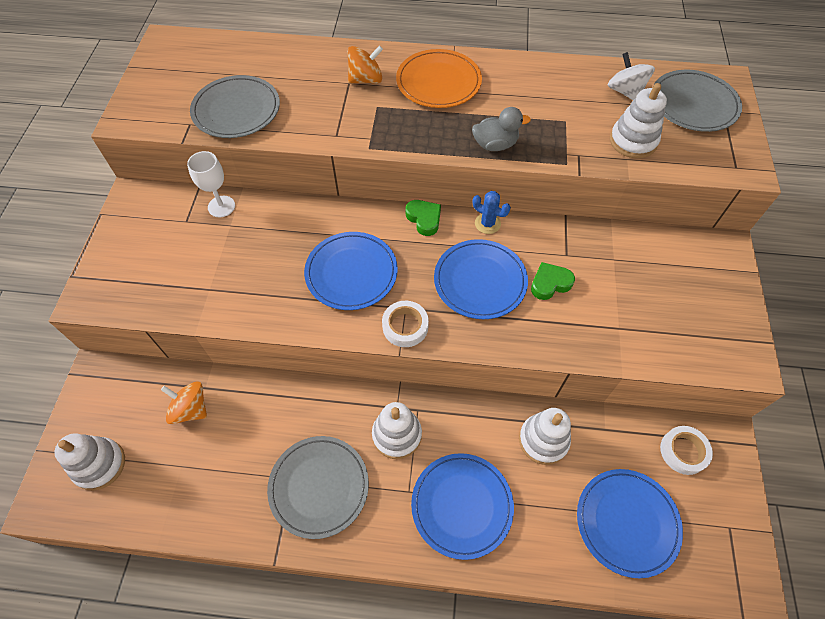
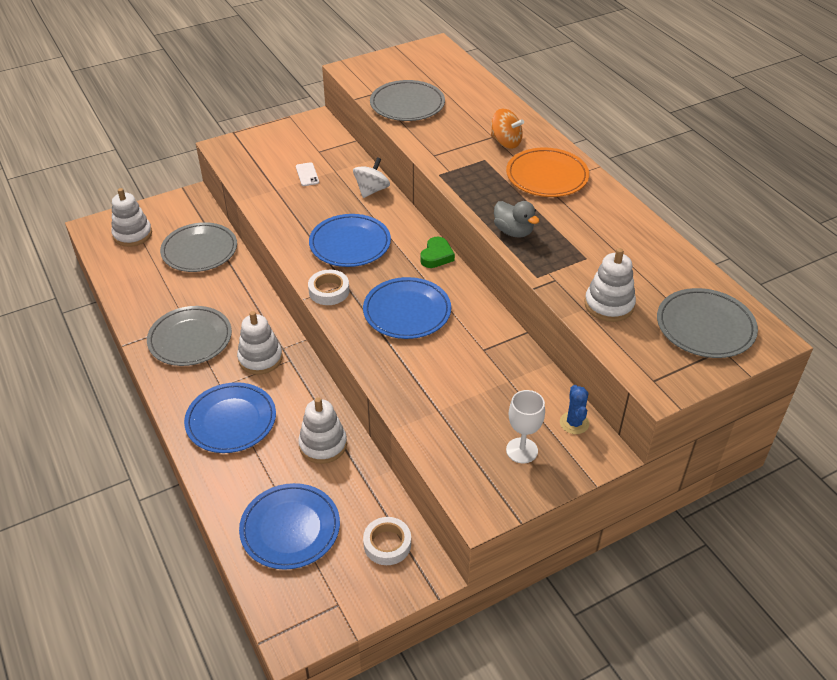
camera: 55 degrees right, 15 degrees down
(191, 409) = (199, 250): orange spinning top -> grey plate
(213, 250) = (307, 174): none -> white phone
(221, 206) = (346, 159): white goblet -> white goblet (522, 450)
(487, 223) = (468, 291): blue cactus -> blue cactus (574, 423)
(550, 283) = (444, 351): green heart -> none
(625, 92) = (667, 279): white spinning top -> white spinning top (371, 190)

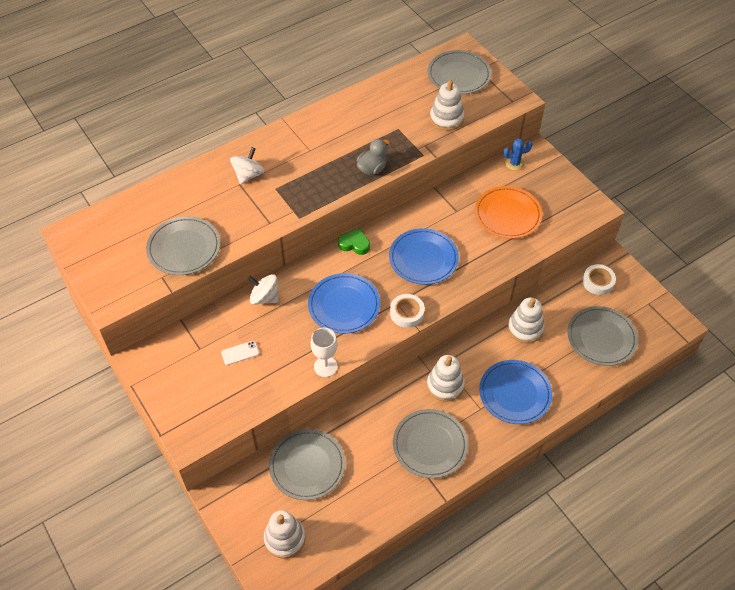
camera: 95 degrees left, 10 degrees up
(290, 528) = (601, 338): blue plate -> grey plate
(505, 142) = (248, 175): orange spinning top -> white spinning top
(522, 450) = (544, 189): white goblet -> white goblet (325, 366)
(547, 176) = (297, 149): orange plate -> orange plate (507, 214)

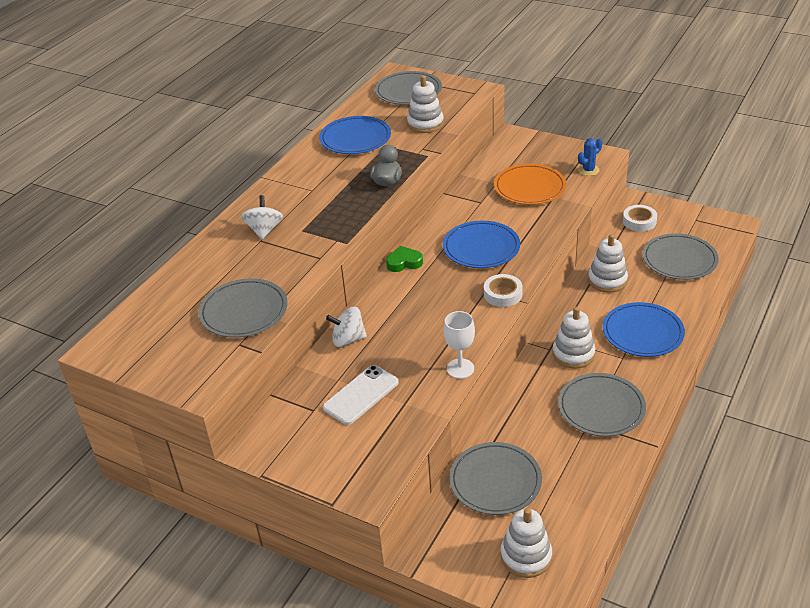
camera: 25 degrees left, 15 degrees down
(240, 353) = (361, 395): white phone -> white phone, size x1.79
(344, 305) = (435, 313): blue plate -> blue plate (355, 139)
(514, 163) = (502, 150): blue cactus -> blue cactus (588, 170)

